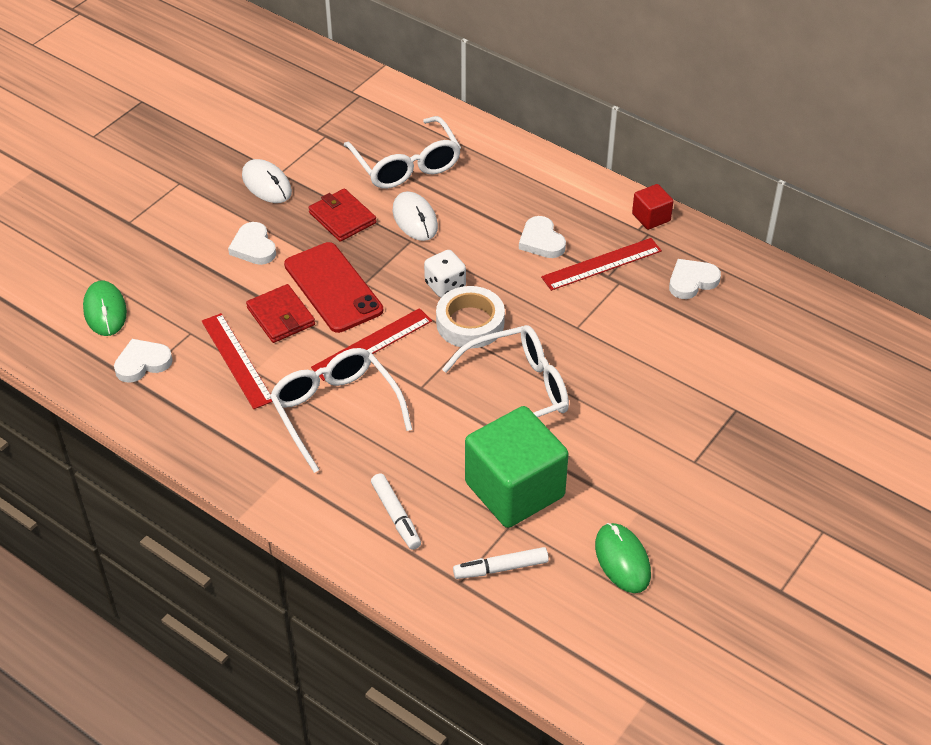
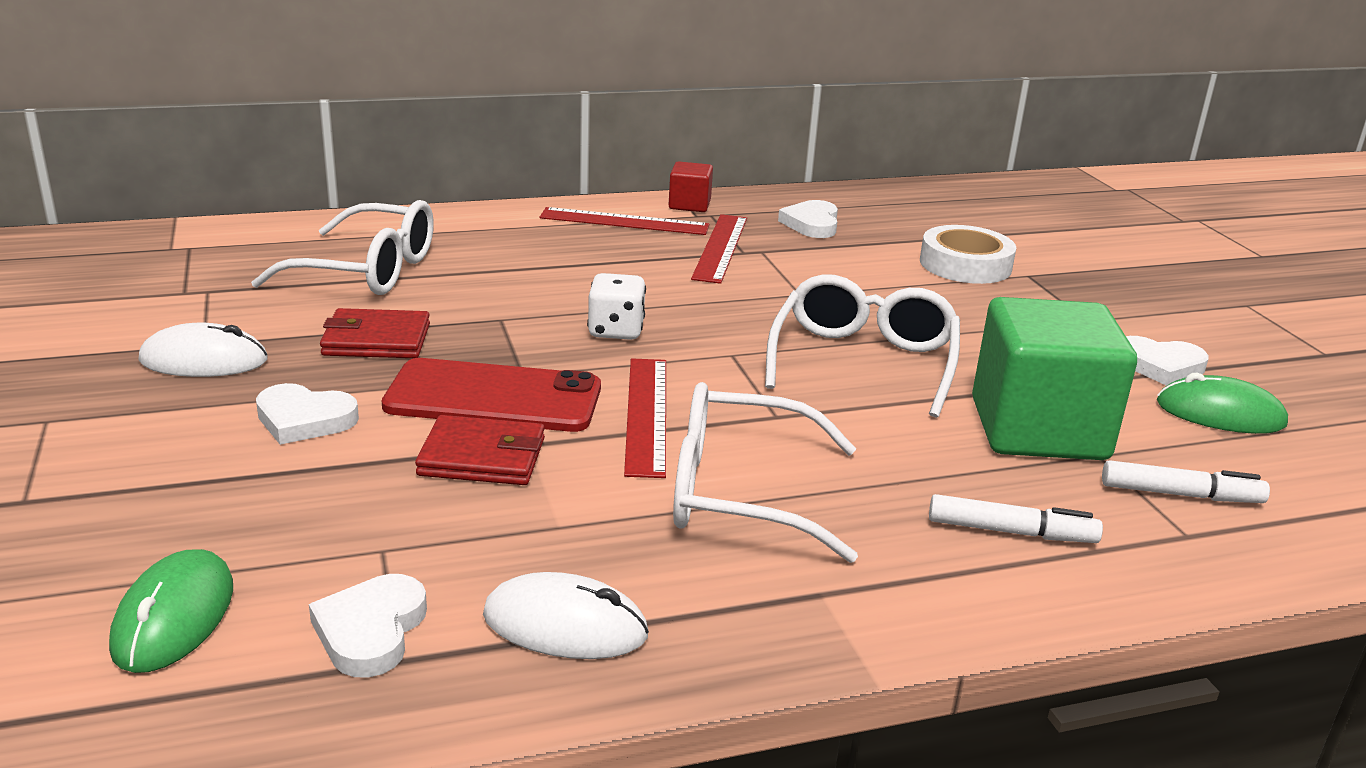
camera: 55 degrees left, 20 degrees down
(105, 311) = (174, 617): green mouse -> green mouse turned 75 degrees clockwise
(237, 360) = (513, 532): red ruler -> red ruler (624, 221)
(415, 219) = (468, 302): white mouse -> white mouse (565, 625)
(470, 323) = (705, 342): white tape -> white tape (965, 264)
(501, 568) = (1180, 494): white marker -> white marker turned 105 degrees counterclockwise
(541, 241) = (633, 258): white heart -> white heart (1159, 365)

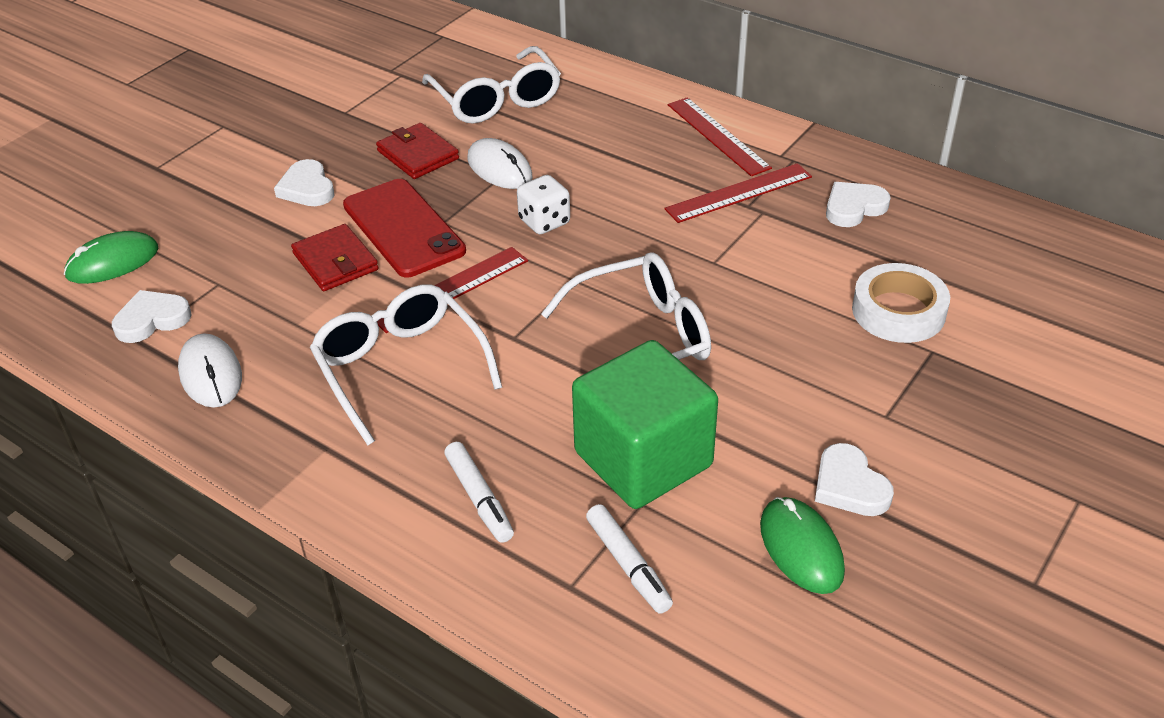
camera: 55 degrees right, 15 degrees up
(204, 360) = (328, 124): white mouse -> white mouse (499, 168)
(689, 205) = (795, 143): red cube -> none

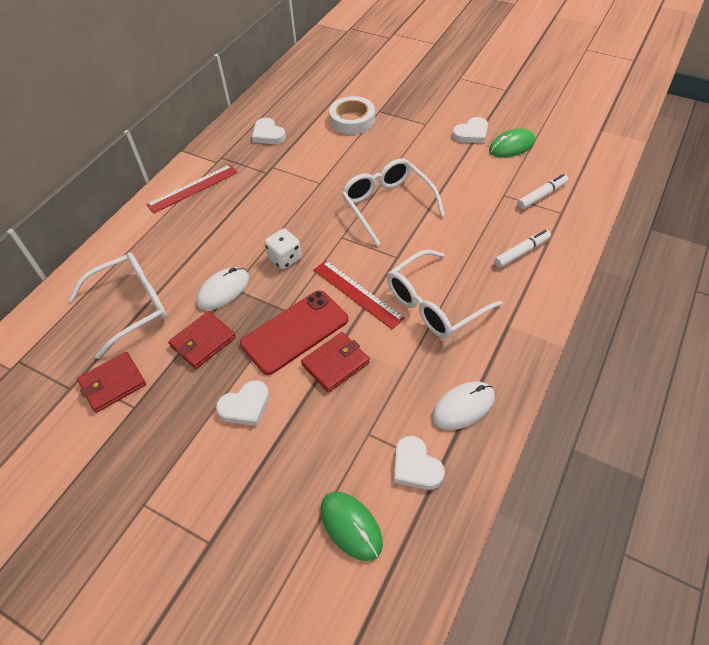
camera: 95 degrees left, 10 degrees up
(383, 96) = (113, 383): none -> red wallet
(643, 459) = (476, 196): green cube -> none
(739, 193) = (254, 176): red ruler -> none

